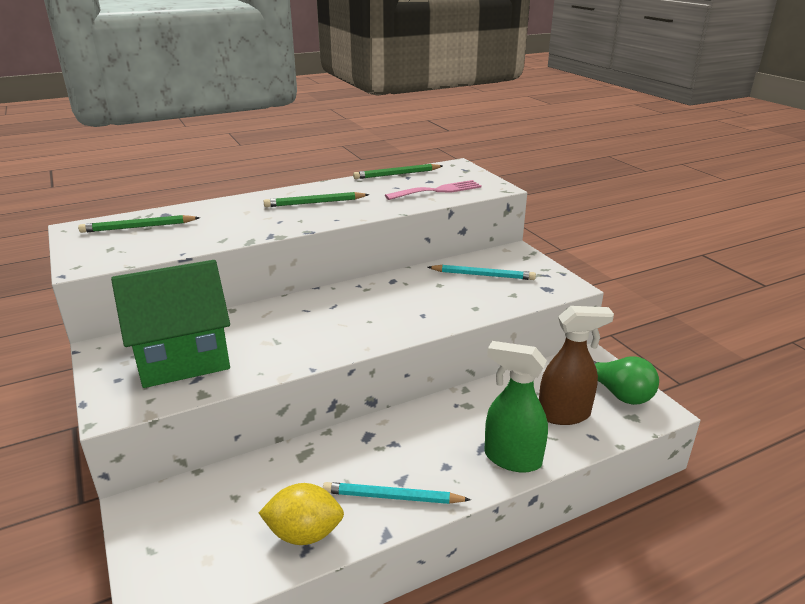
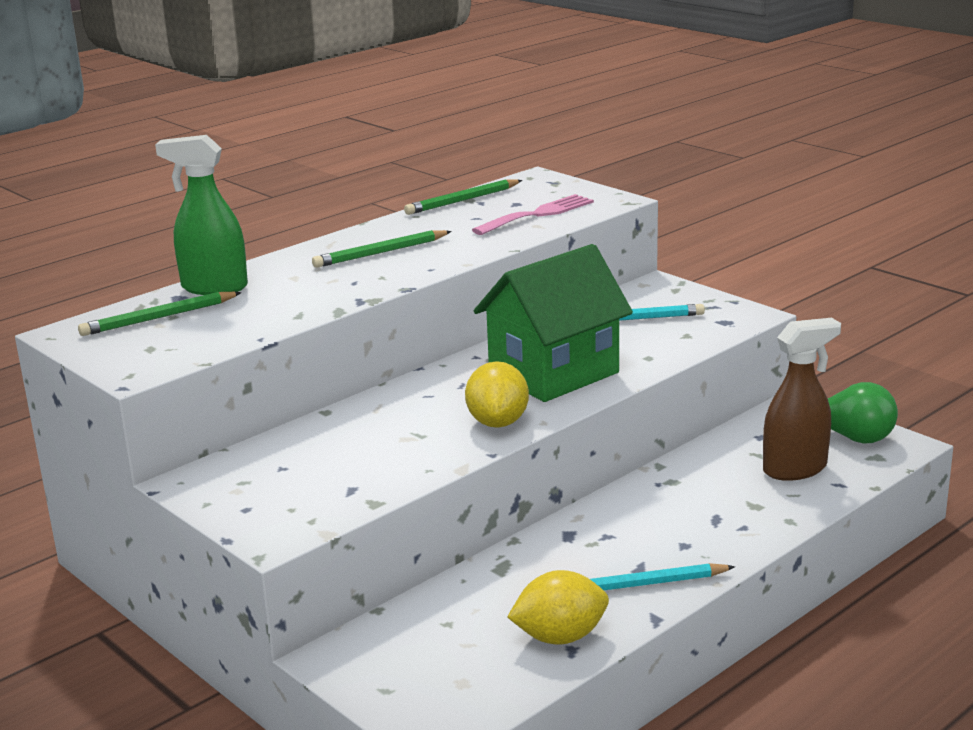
camera: 15 degrees left, 5 degrees down
(183, 359) = (313, 473): green house -> green house (553, 373)
(335, 342) = (498, 422): none -> yellow lemon
(512, 458) = (757, 523): green spray bottle -> green spray bottle (213, 287)

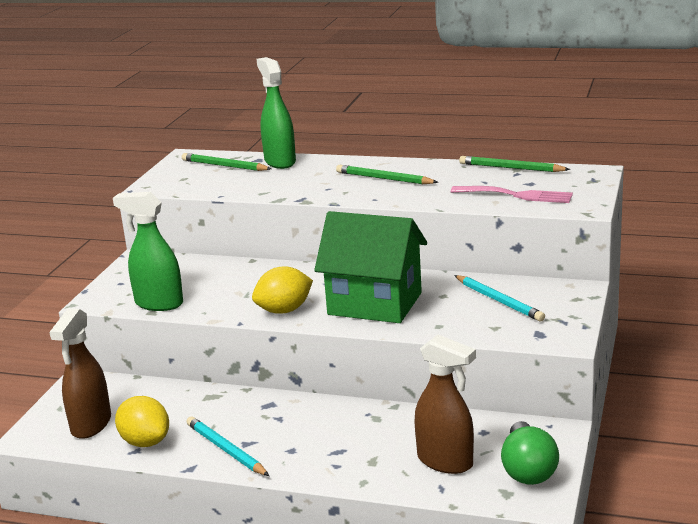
camera: 60 degrees right, 0 degrees up
(358, 493) = (158, 303): none -> green spray bottle
(467, 671) = (91, 425): none -> brown spray bottle

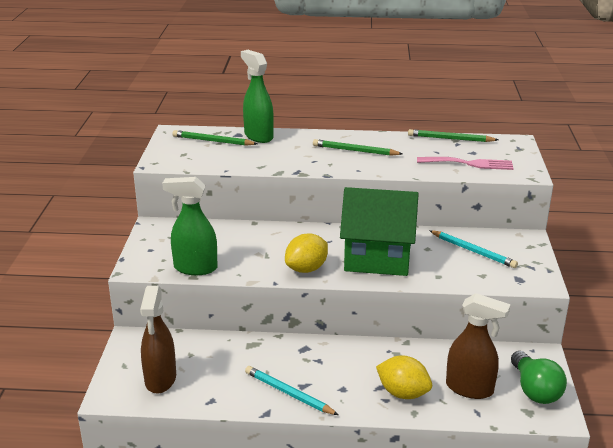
camera: 15 degrees left, 5 degrees up
(145, 442) = (216, 392): yellow lemon -> yellow lemon (403, 393)

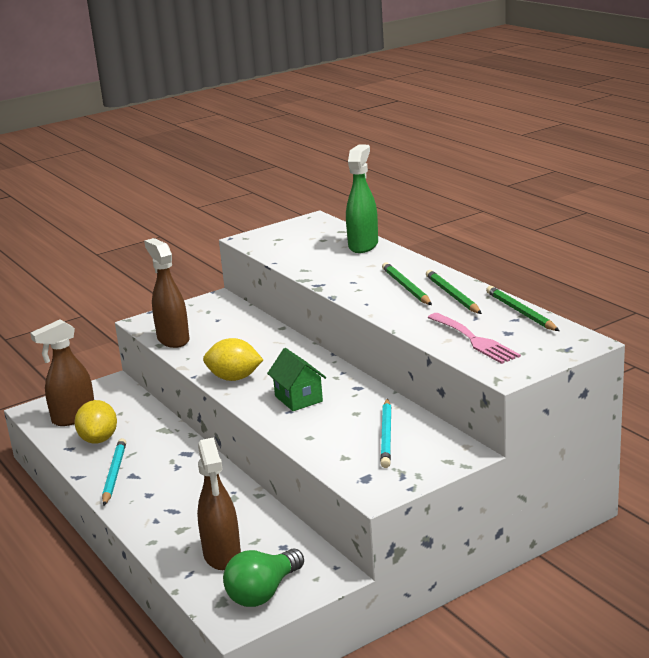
camera: 55 degrees right, 5 degrees down
(195, 268) = (173, 339): green spray bottle -> brown spray bottle
(212, 141) = (321, 237): green pencil -> green pencil (452, 295)
(377, 259) = (298, 399): green house -> green house, size x0.53
(403, 393) = (174, 524): yellow lemon -> yellow lemon (99, 439)

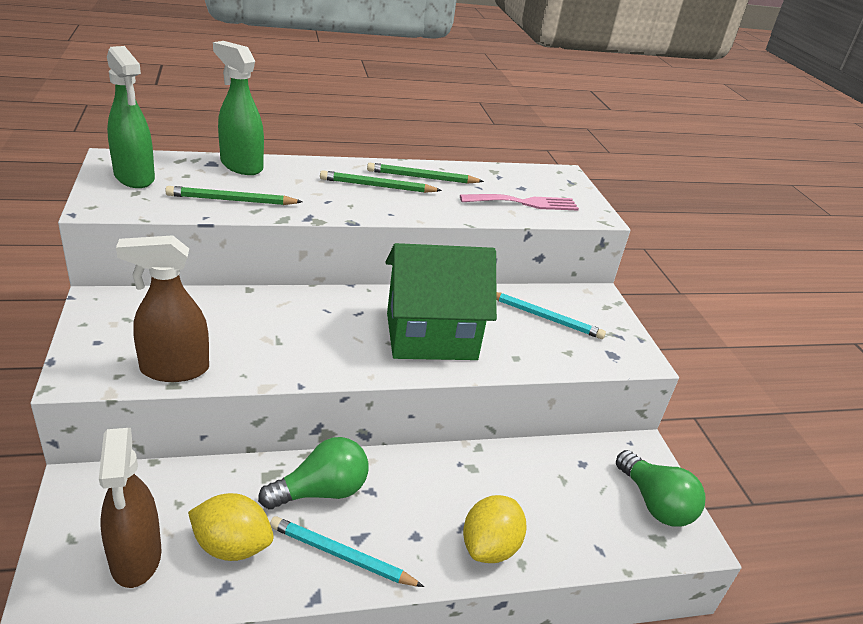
camera: 75 degrees left, 10 degrees up
(162, 450) = (321, 491): none -> green light bulb
(222, 555) = (579, 512): brown spray bottle -> none
(234, 378) = (340, 359): yellow lemon -> yellow lemon (489, 547)
(296, 232) = (134, 178): none -> green spray bottle
(298, 399) = (431, 336): green house -> green house, size x1.89
(520, 312) = (488, 170): green pencil -> green pencil (231, 200)

